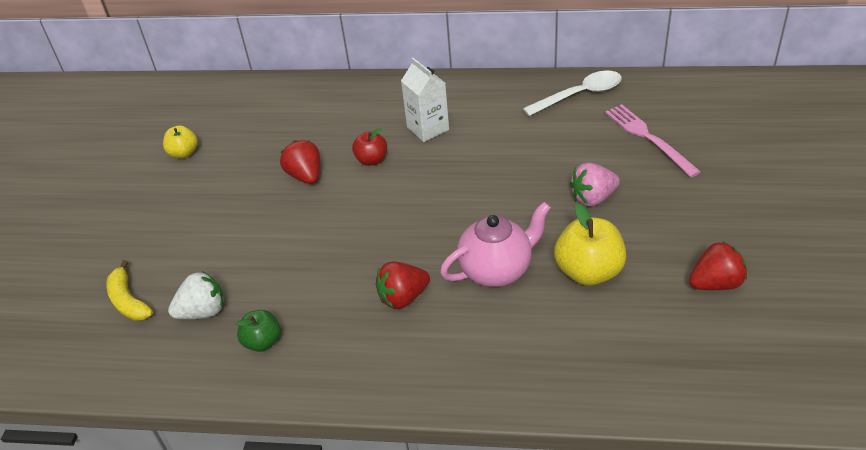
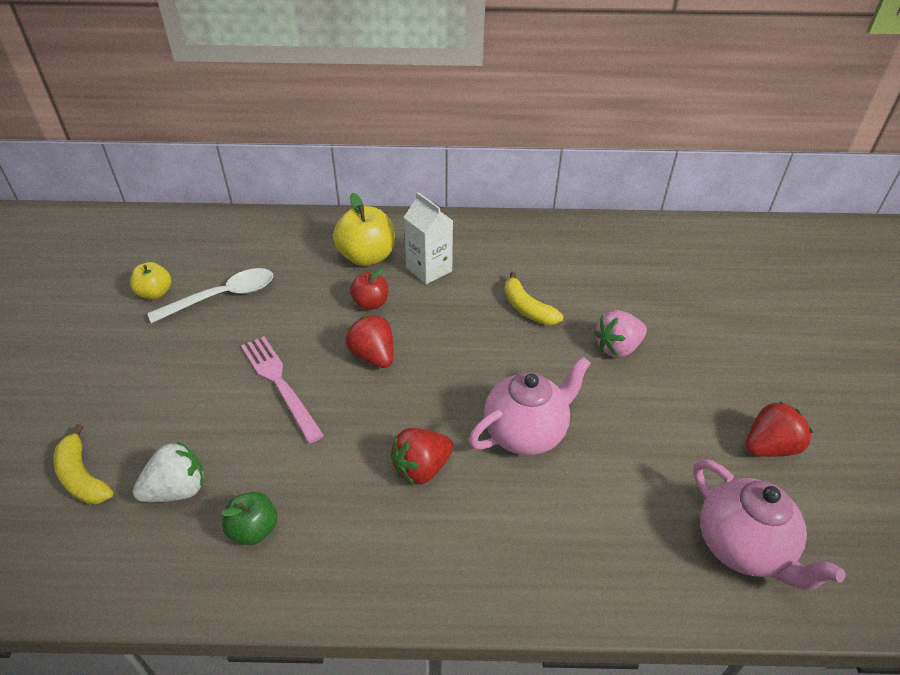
camera: 10 degrees left, 0 degrees up
(305, 176) = (297, 321): red strawberry -> red strawberry (373, 356)
(514, 163) = (527, 308): none -> yellow banana
(580, 95) = (583, 237): white spoon -> white spoon (223, 297)
(588, 272) = (628, 434): yellow apple -> yellow apple (367, 257)
(648, 138) = (662, 283): pink fork -> pink fork (280, 384)
(670, 362) = (742, 547): none -> pink teapot

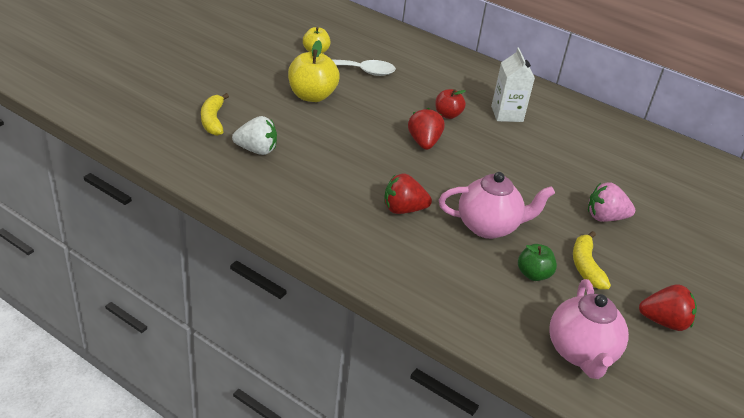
camera: 30 degrees right, 5 degrees down
(254, 530) = (283, 187): green apple -> green apple (533, 274)
(280, 384) = (353, 129): pink fork -> none
(367, 257) = (468, 89): yellow apple -> yellow apple (312, 96)
(527, 308) = (558, 166): yellow banana -> yellow banana (586, 266)

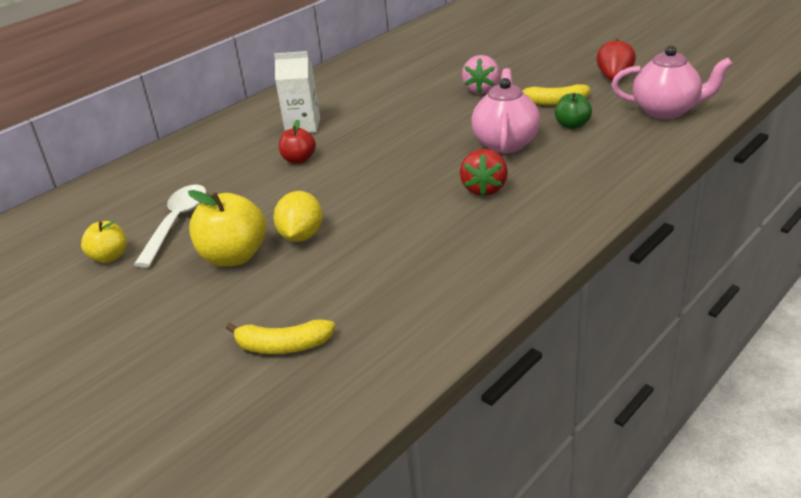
camera: 75 degrees left, 5 degrees down
(256, 150) = (365, 298): white strawberry -> none
(335, 121) = (301, 236): none -> yellow lemon
(424, 142) = (355, 175): red strawberry -> none

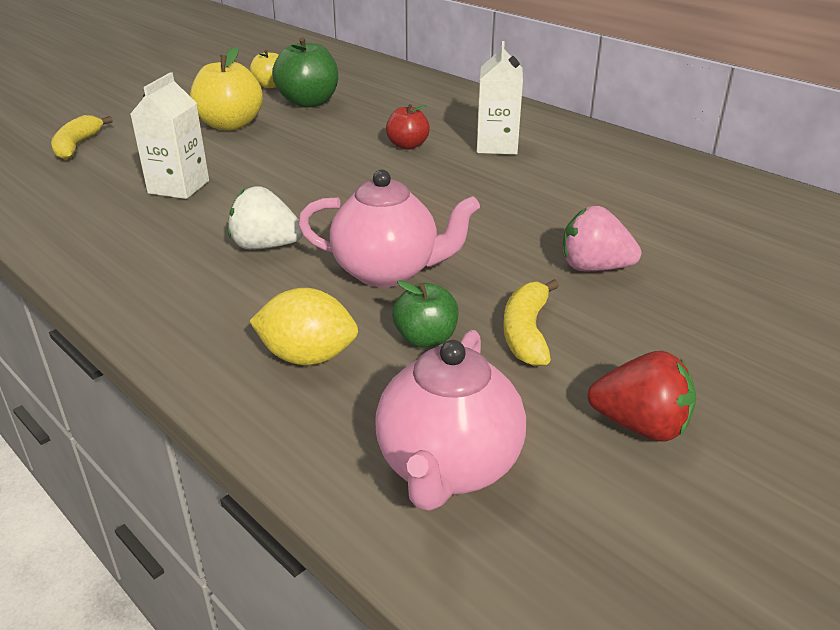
camera: 90 degrees right, 0 degrees up
(176, 223) = (308, 102): white spoon -> green apple
(301, 236) = (242, 149): yellow lemon -> yellow lemon (307, 357)
(388, 250) = (179, 187): none -> white carton
(484, 189) = (265, 246): red strawberry -> white strawberry

